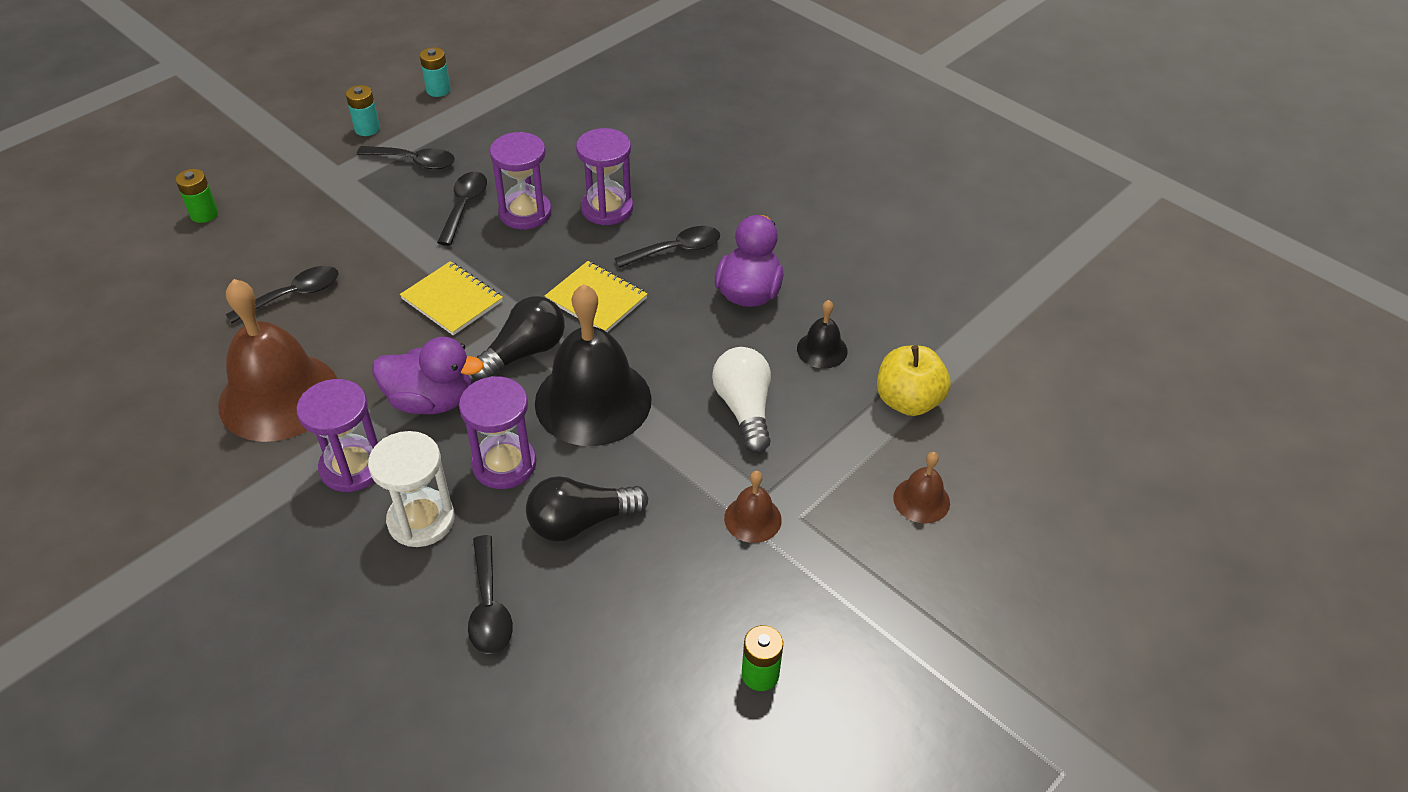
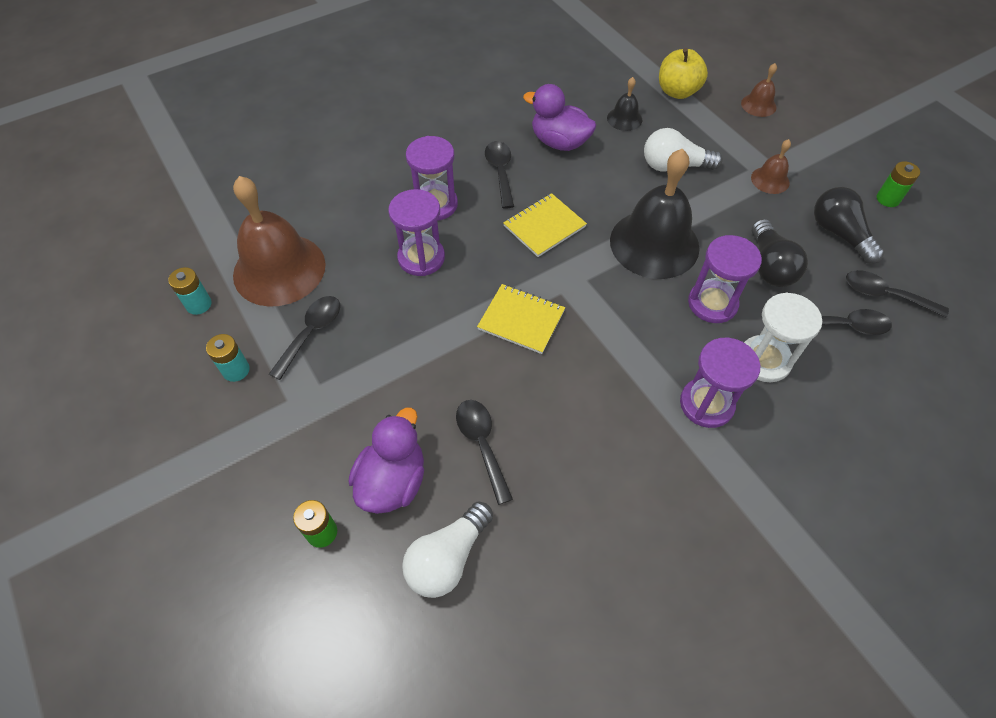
camera: 75 degrees left, 10 degrees up
(175, 293) = (447, 558): none -> white light bulb
(279, 396) = (616, 459): brown bell -> brown bell (279, 269)
(431, 400) = (639, 344): purple duck -> purple duck (392, 481)
(452, 300) = (521, 320): yellow notebook -> yellow notebook turned 60 degrees clockwise
(464, 206) = (396, 300): black spoon -> black spoon (885, 295)
(524, 352) = (595, 278): black light bulb -> black light bulb (839, 234)

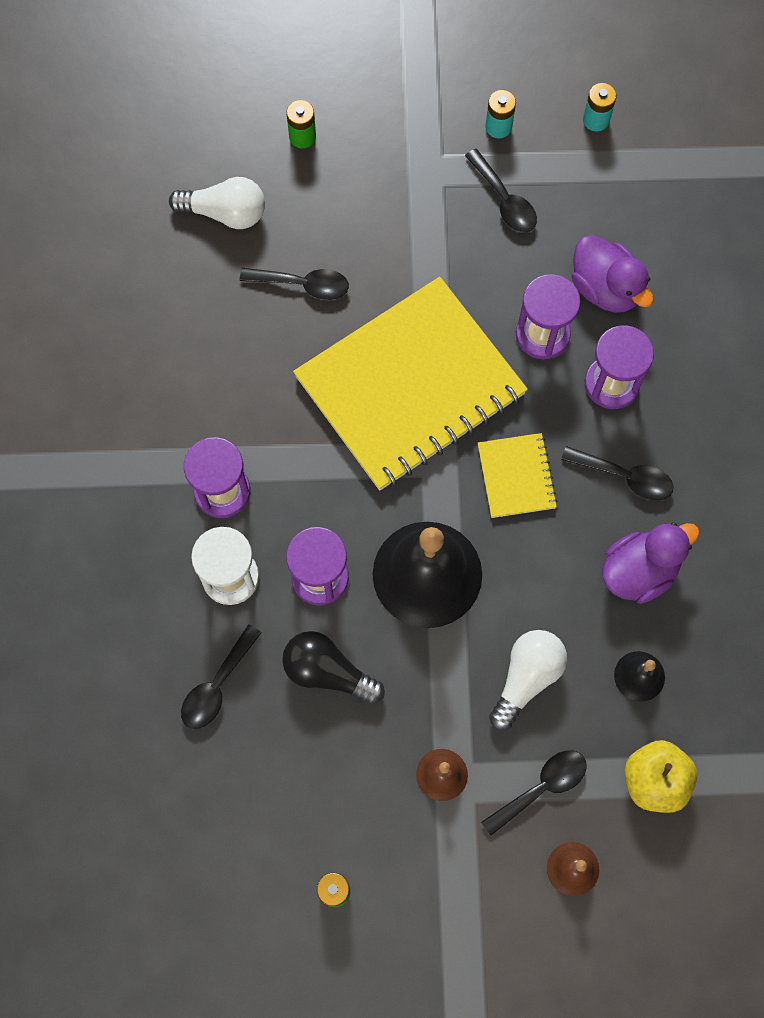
camera: 120 degrees right, 15 degrees up
(279, 269) = (602, 201): brown bell -> none
(392, 481) = (313, 203): purple duck -> purple duck (605, 288)
(447, 558) = (225, 213): white light bulb -> white light bulb turned 120 degrees clockwise
(521, 320) = (410, 386): yellow notebook -> yellow notebook, size x2.32
(839, 234) = (322, 785): black light bulb -> none
(885, 295) = (222, 762): black spoon -> black spoon (541, 787)

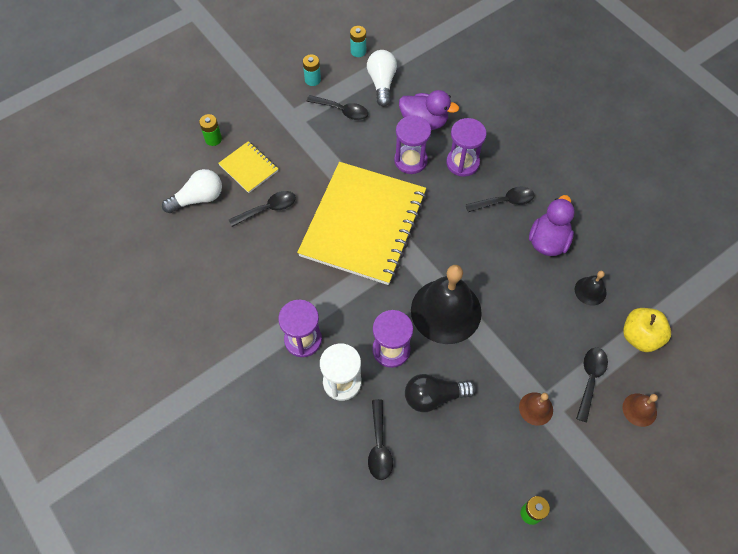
camera: 35 degrees left, 10 degrees down
(516, 476) = (452, 234): yellow notebook -> yellow notebook (249, 168)
(526, 678) = (537, 329): white light bulb -> white light bulb (382, 83)

